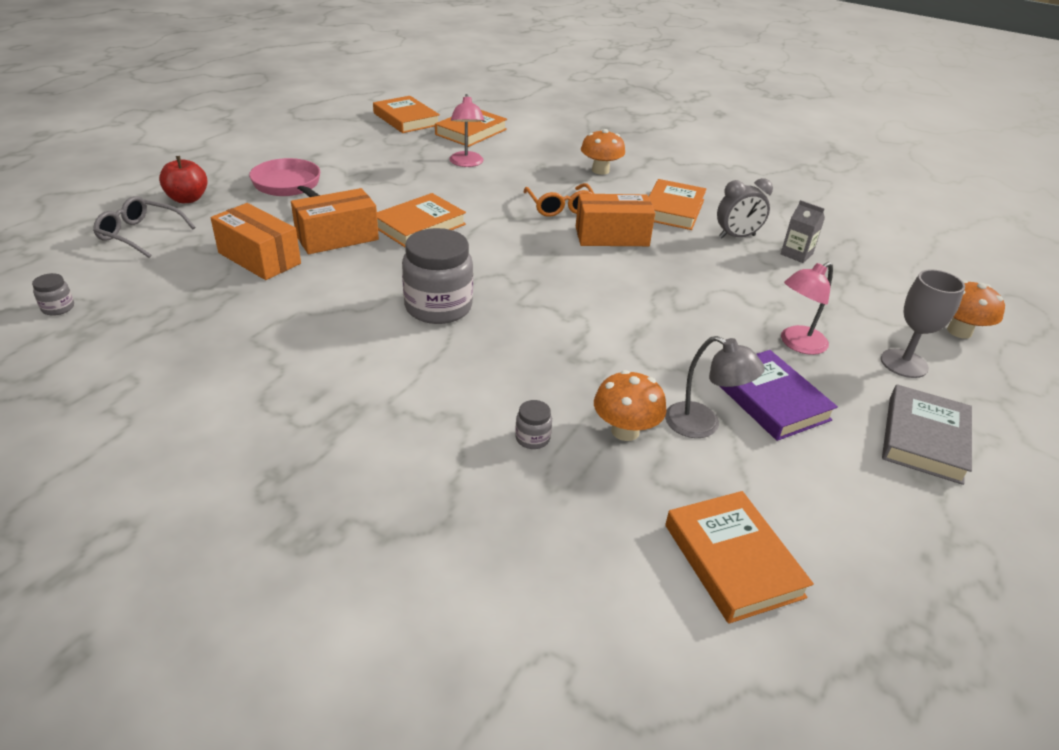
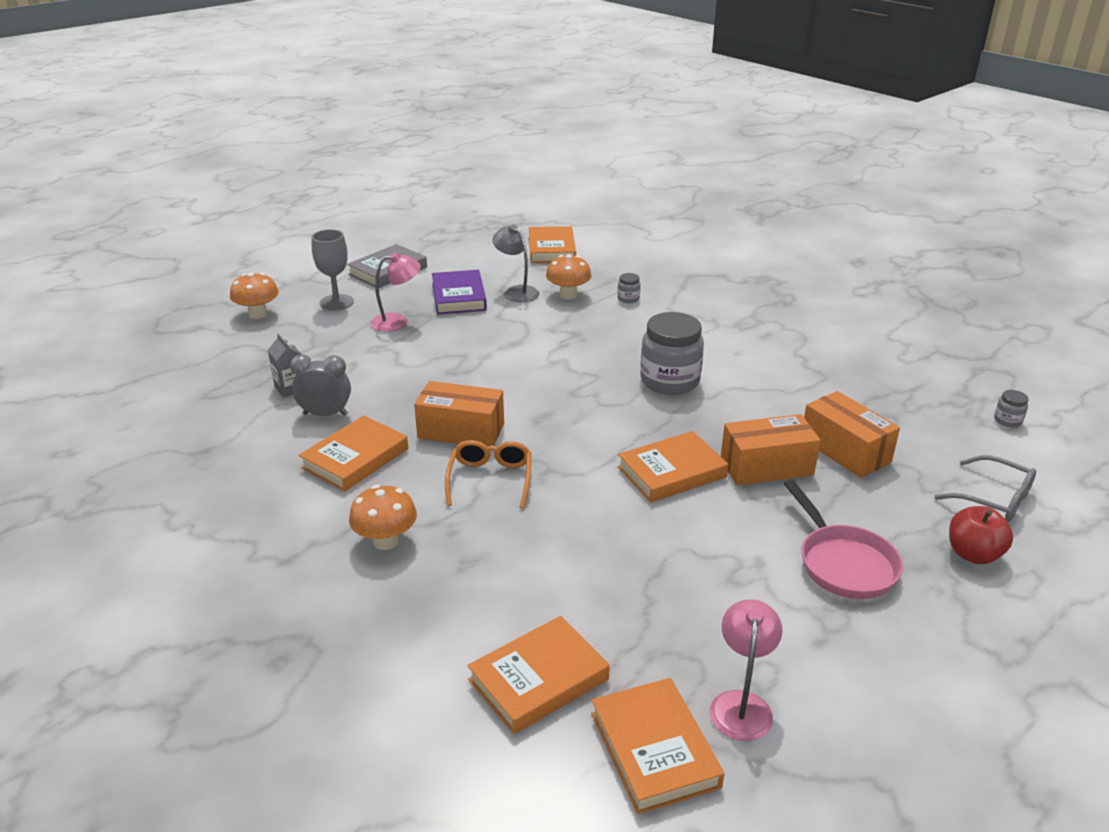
camera: 160 degrees left, 5 degrees down
(466, 163) = (578, 584): pink lamp -> pink lamp (741, 704)

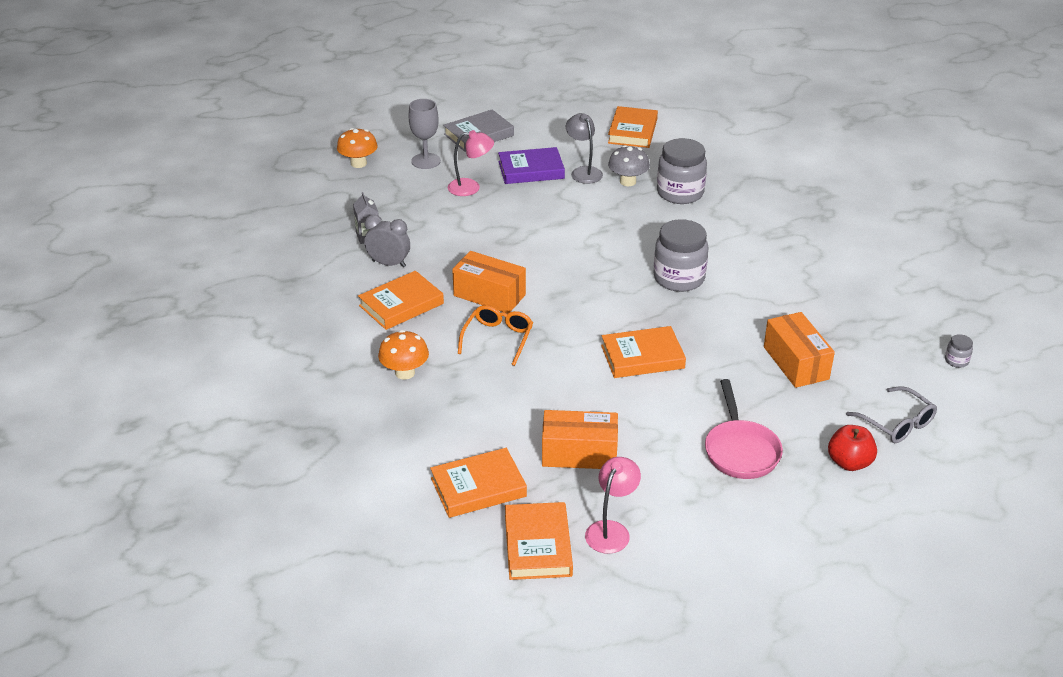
camera: 15 degrees right, 5 degrees up
(459, 297) = (531, 170): purple book -> purple book turned 75 degrees clockwise
(568, 295) = (628, 182): orange mushroom -> grey mushroom
(628, 298) = (680, 193): grey jar -> grey jar, size x2.34
(766, 466) = (722, 365): orange box -> orange box (579, 453)

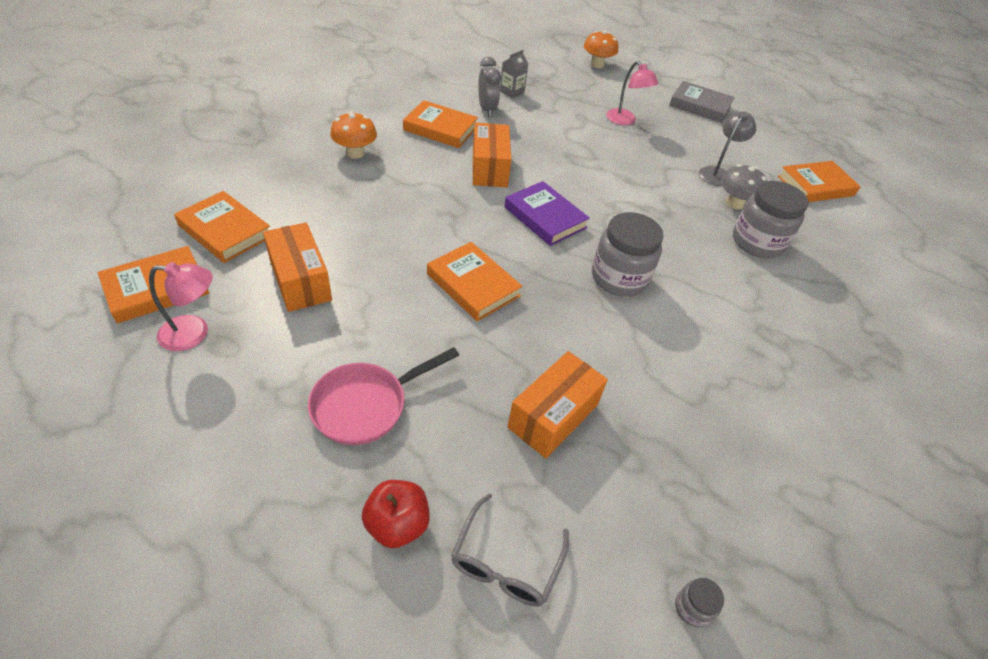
camera: 55 degrees right, 10 degrees up
(426, 161) = (634, 91): grey goblet -> none
(498, 338) = (434, 188): orange glasses -> none
(531, 170) = (685, 144): purple book -> purple book (545, 217)

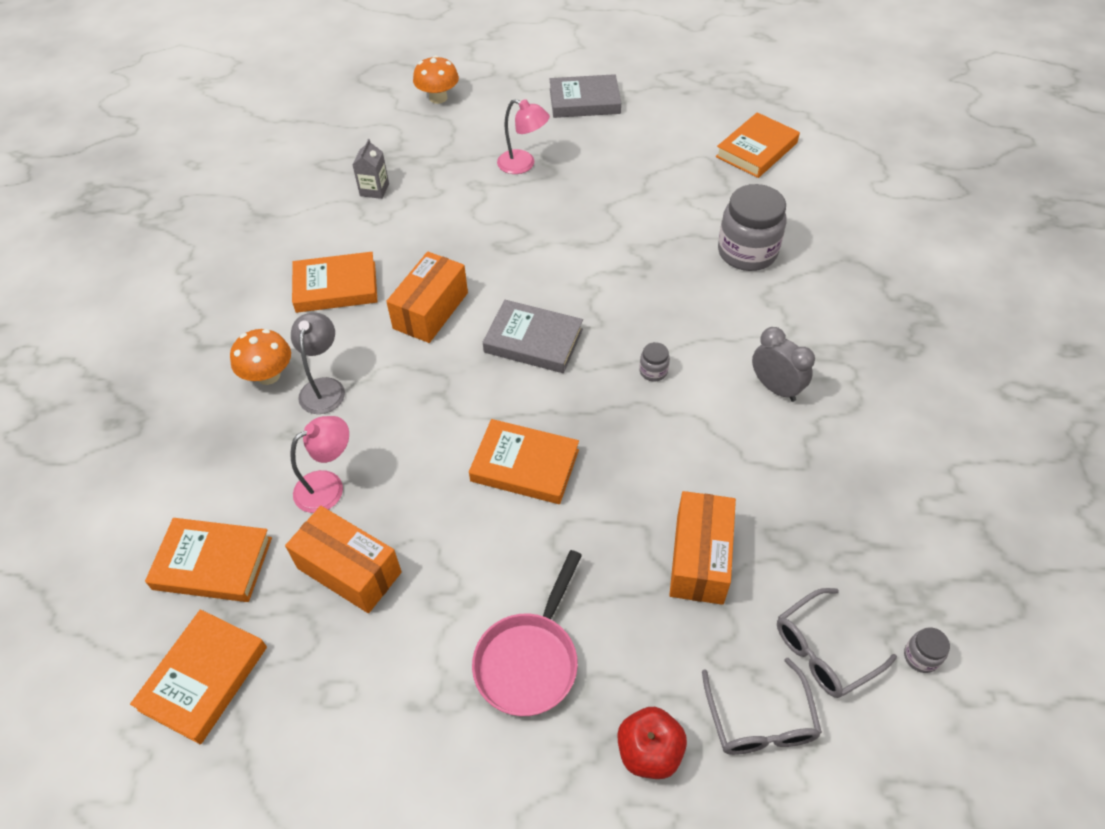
camera: 25 degrees left, 5 degrees up
(194, 333) = (294, 700): pink lamp -> pink lamp (328, 486)
(487, 109) = (366, 231): grey clock -> grey clock (775, 388)
(489, 168) = (430, 310): orange box -> orange box turned 60 degrees clockwise
(545, 217) = (533, 341): purple book -> grey book
(604, 545) = (823, 651): none -> grey glasses
(619, 278) = (653, 371): grey jar -> grey jar, size x0.43
(717, 173) = (658, 185): grey lamp -> grey lamp (324, 387)
(734, 203) = (698, 215): grey mushroom -> none

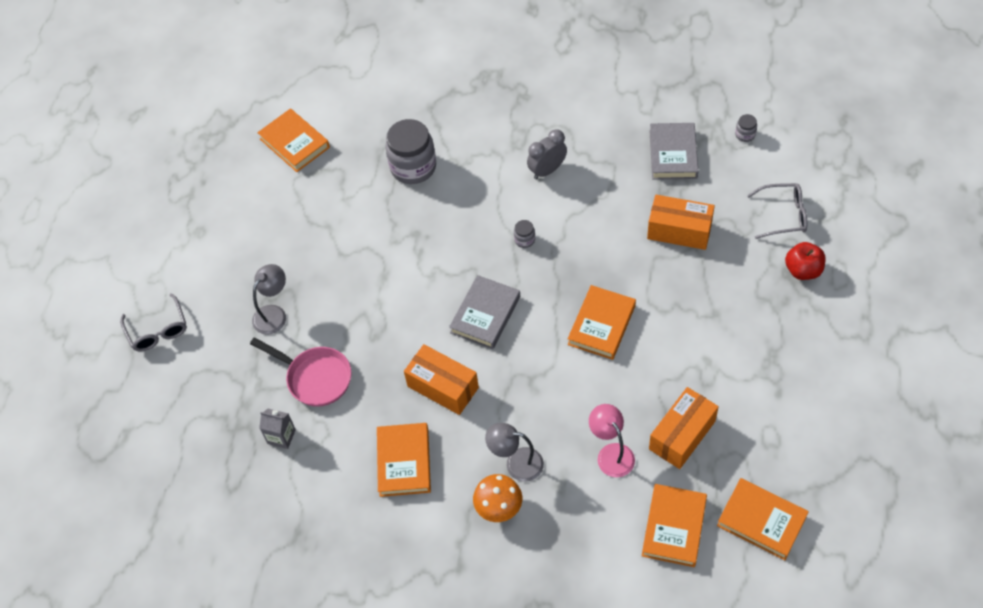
camera: 80 degrees left, 5 degrees up
(438, 98) = (154, 384): orange mushroom -> none
(523, 165) = (274, 314): pink lamp -> grey lamp
(530, 660) = (748, 328): pink pan -> pink pan (315, 377)
(584, 101) = (194, 260): grey book -> grey book (673, 154)
(823, 651) = (741, 178): grey glasses -> grey glasses (158, 330)

